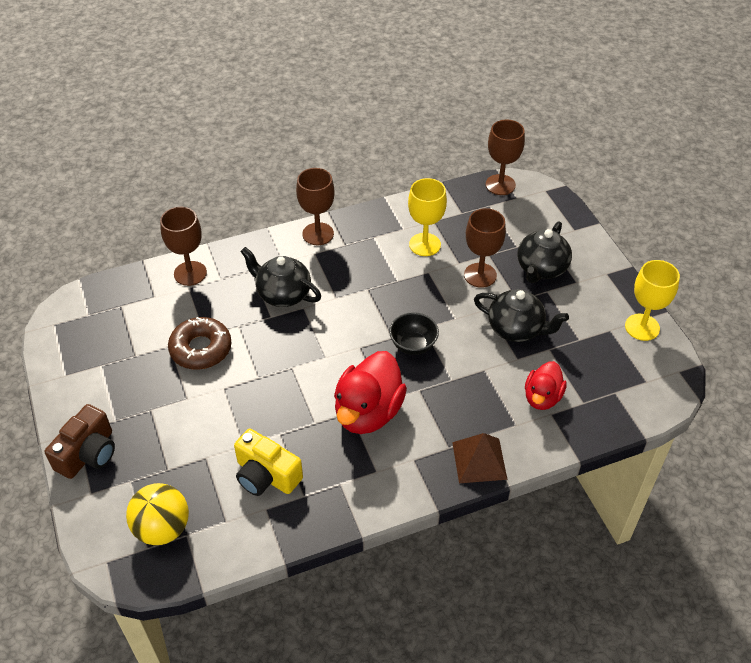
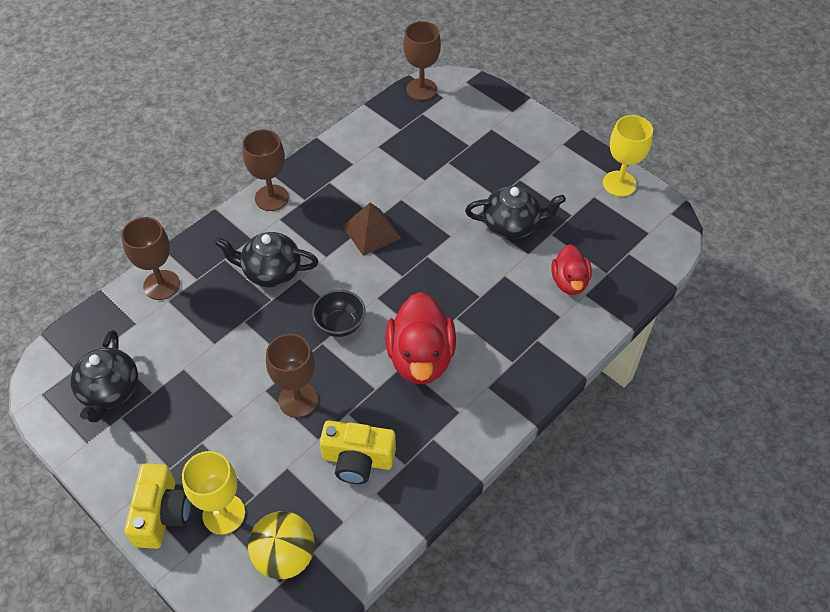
camera: 25 degrees left, 5 degrees up
(88, 453) = (162, 514): brown camera -> yellow camera
(201, 349) = (218, 359): brown donut -> none
(413, 345) = (426, 276): black bowl -> black bowl (340, 324)
(424, 244) = (382, 173): yellow goblet -> yellow goblet (224, 514)
(479, 460) = (546, 363): brown pyramid -> brown pyramid (371, 232)
(480, 275) = (451, 185): brown goblet -> brown goblet (298, 400)
(541, 269) = (503, 159): black teapot -> black teapot (110, 391)

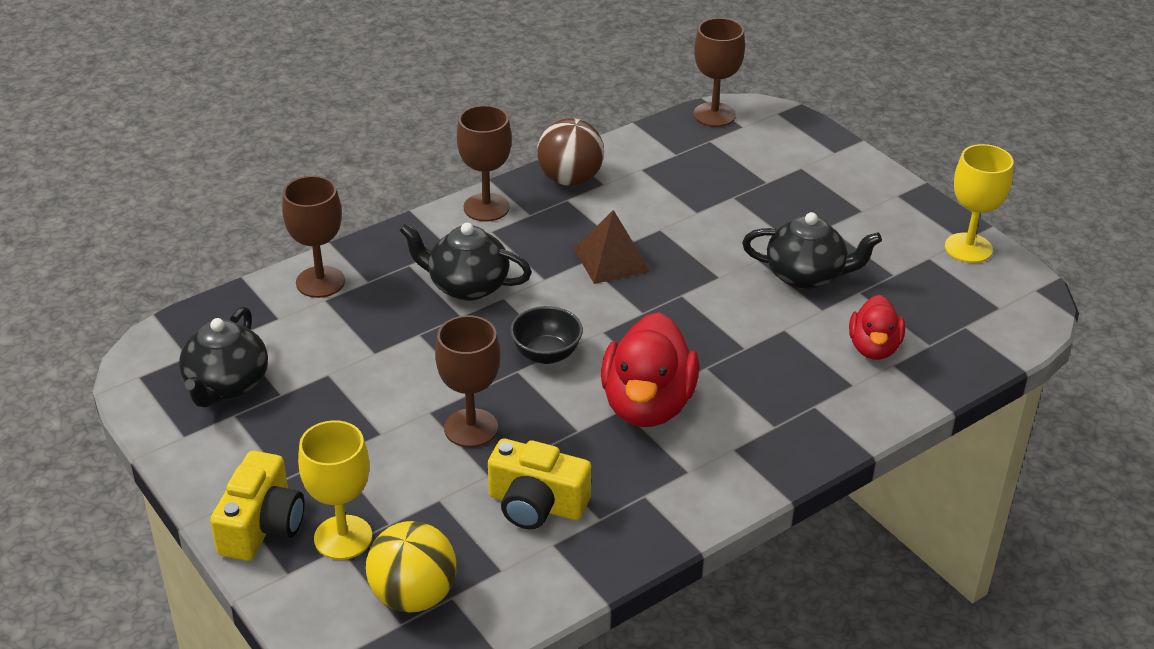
camera: 10 degrees right, 15 degrees down
(328, 163) = (570, 179): none -> brown ball

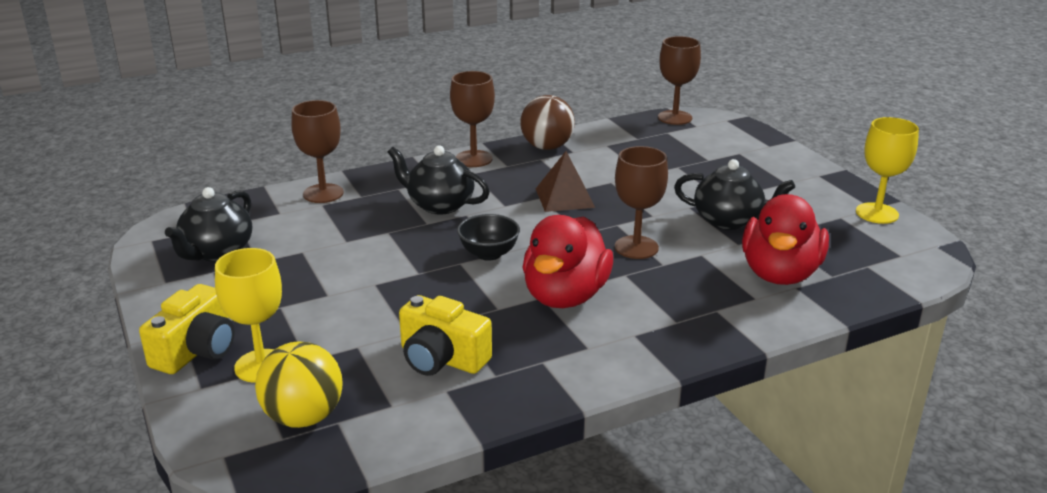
camera: 10 degrees right, 10 degrees down
(471, 428) = (405, 298): brown goblet -> brown goblet (636, 247)
(874, 348) = (780, 274): red duck -> red duck, size x1.67

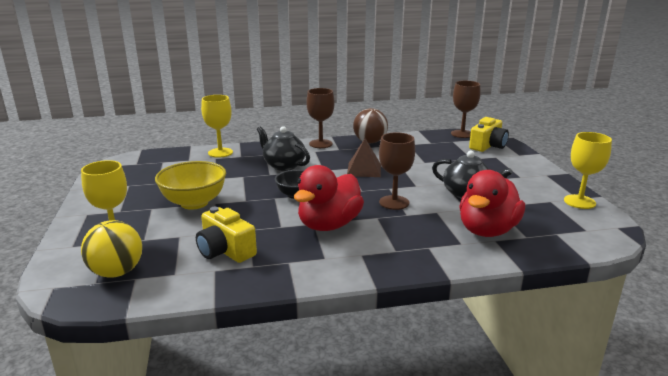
camera: 15 degrees right, 5 degrees down
(196, 350) = (86, 225): yellow camera -> yellow camera (488, 146)
(217, 252) = (139, 175): black teapot -> none
(323, 193) = (220, 152): brown goblet -> yellow goblet
(342, 288) = (194, 203): none -> yellow bowl

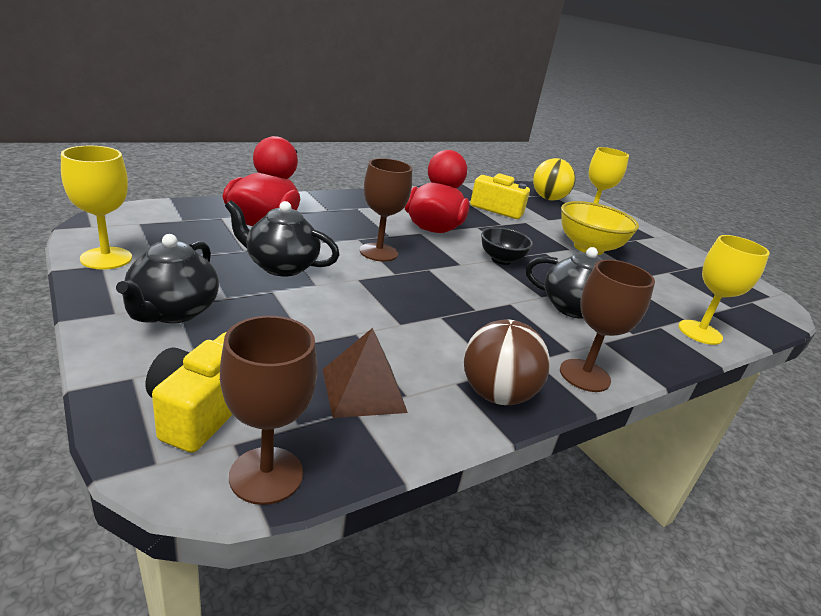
camera: 155 degrees right, 5 degrees up
(364, 169) = (451, 306): brown pyramid -> brown pyramid (363, 390)
(518, 174) = (173, 311): none -> black teapot

